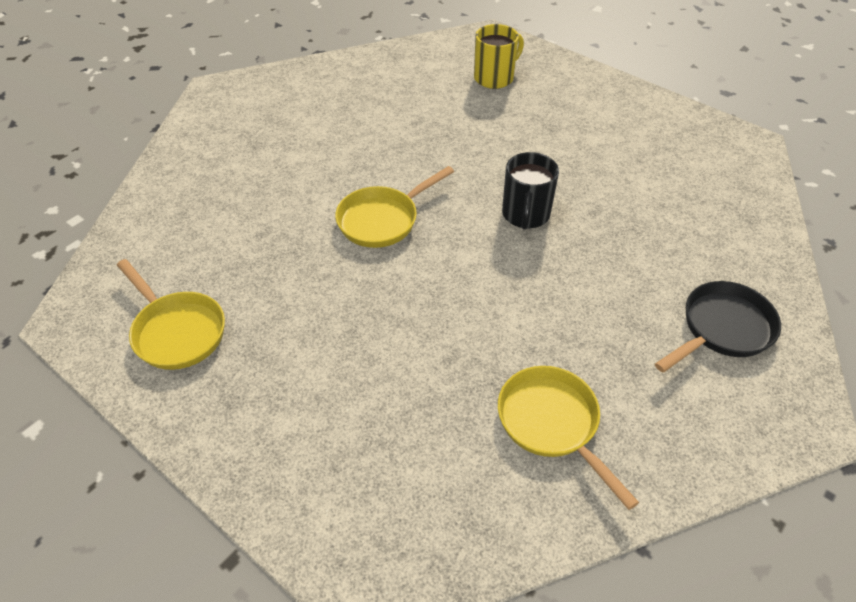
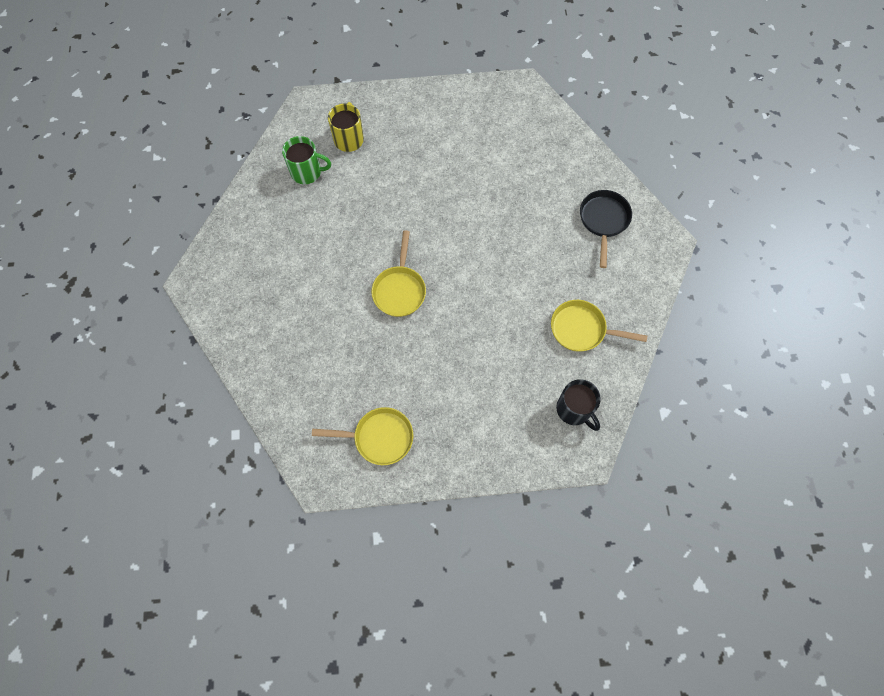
camera: 45 degrees left, 20 degrees up
(422, 78) = (307, 172): none -> green mug
(525, 214) = (464, 226): black mug -> black mug (574, 409)

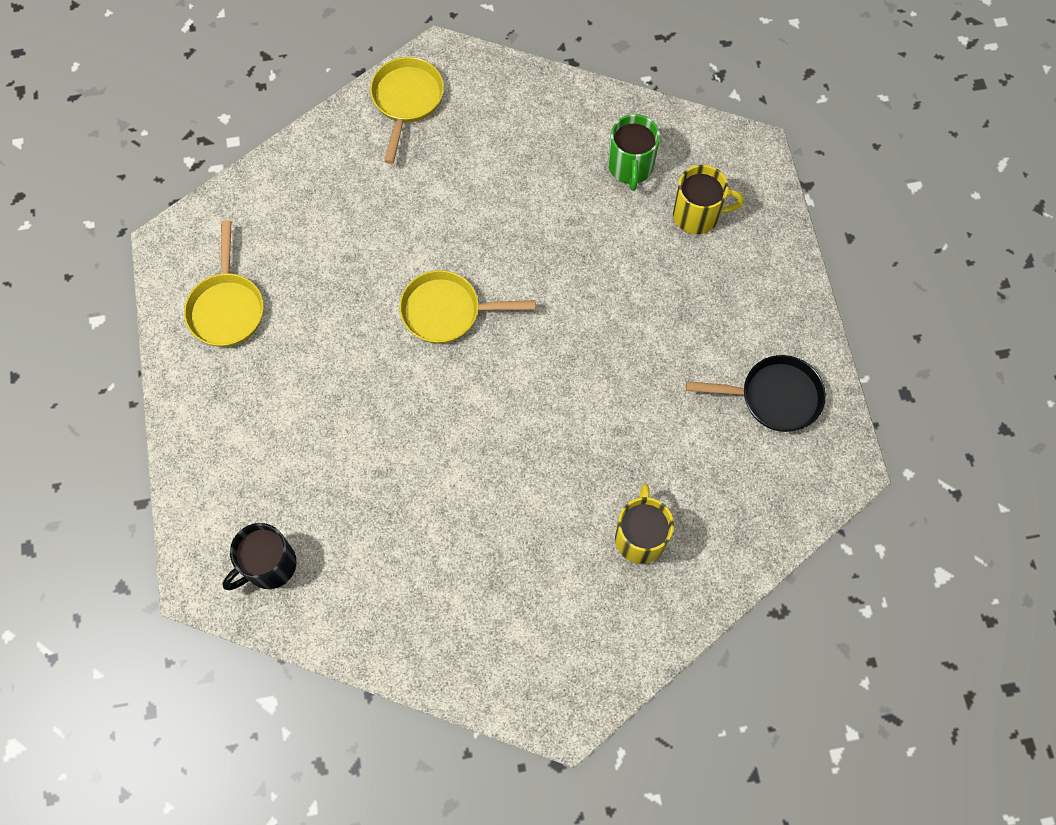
camera: 85 degrees right, 0 degrees up
(561, 193) = (640, 537): none -> yellow mug
(581, 329) = (398, 574): yellow pan -> yellow pan (406, 100)
(603, 221) = (594, 606): black pan -> black pan (774, 397)

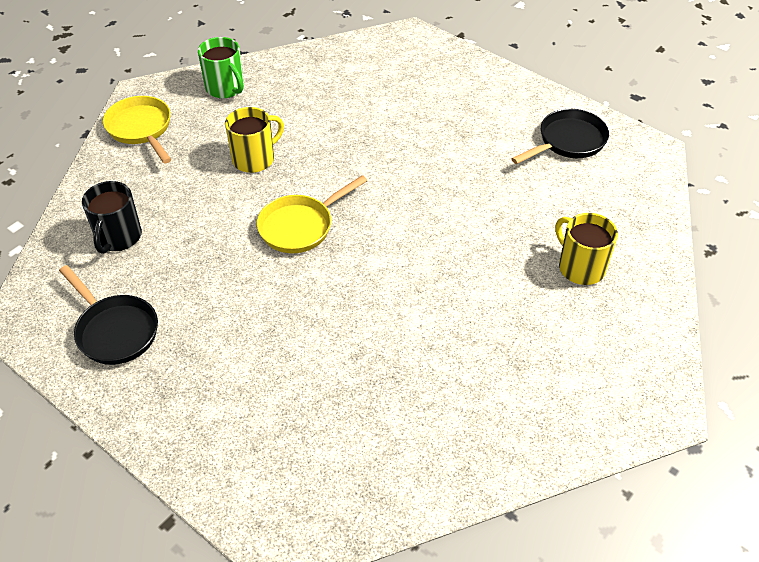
camera: 40 degrees left, 20 degrees down
(227, 308) = (115, 331): yellow pan -> black pan
(269, 565) = (332, 482): black mug -> black mug (118, 237)
(630, 167) = (342, 81): green mug -> green mug (225, 88)
(697, 215) = (412, 81): yellow mug -> yellow mug (254, 159)

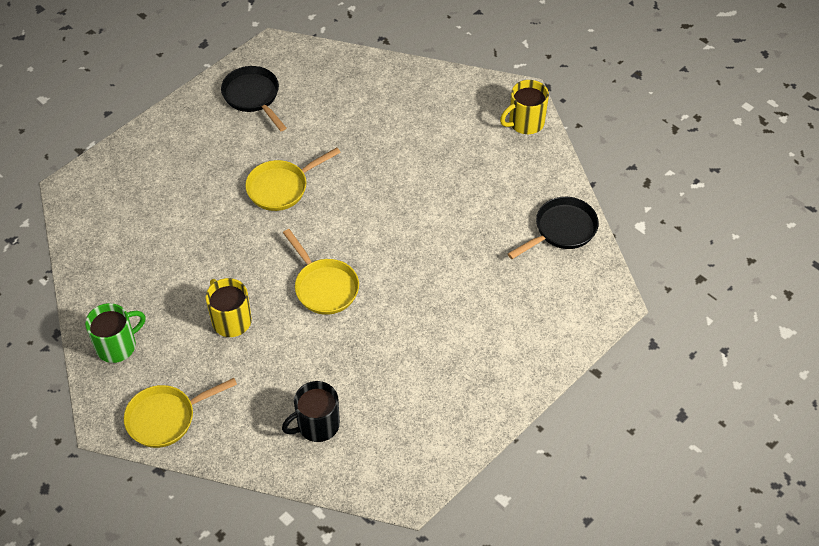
camera: 85 degrees left, 5 degrees up
(115, 331) = (425, 418): black pan -> black pan (562, 230)
(118, 237) = (317, 425): black mug -> black mug turned 135 degrees clockwise
(438, 178) = (281, 187): none -> yellow pan
(580, 267) = (393, 113): yellow mug -> yellow mug (525, 122)

